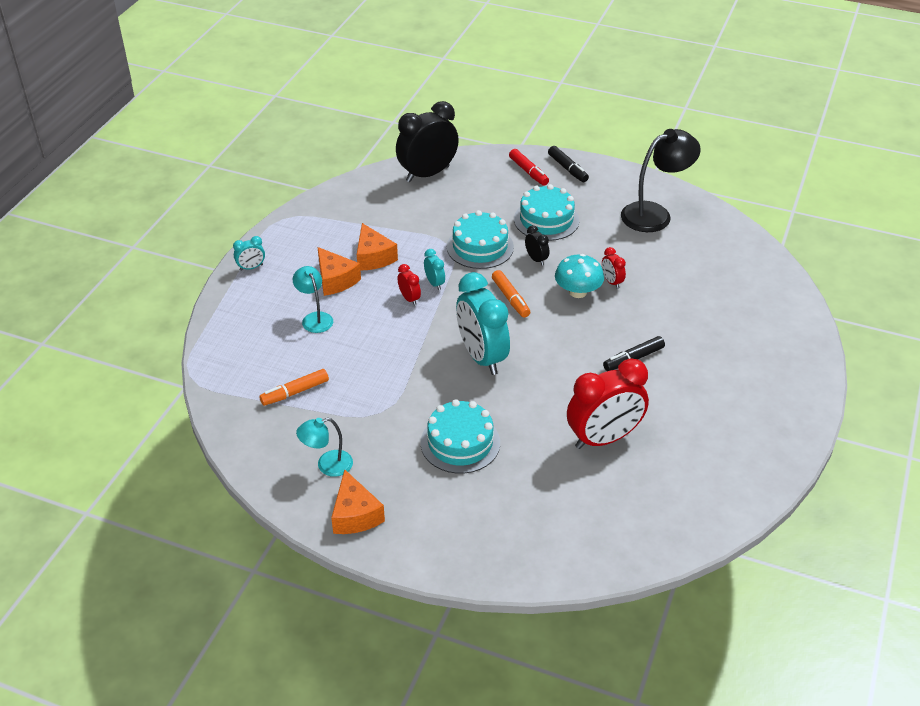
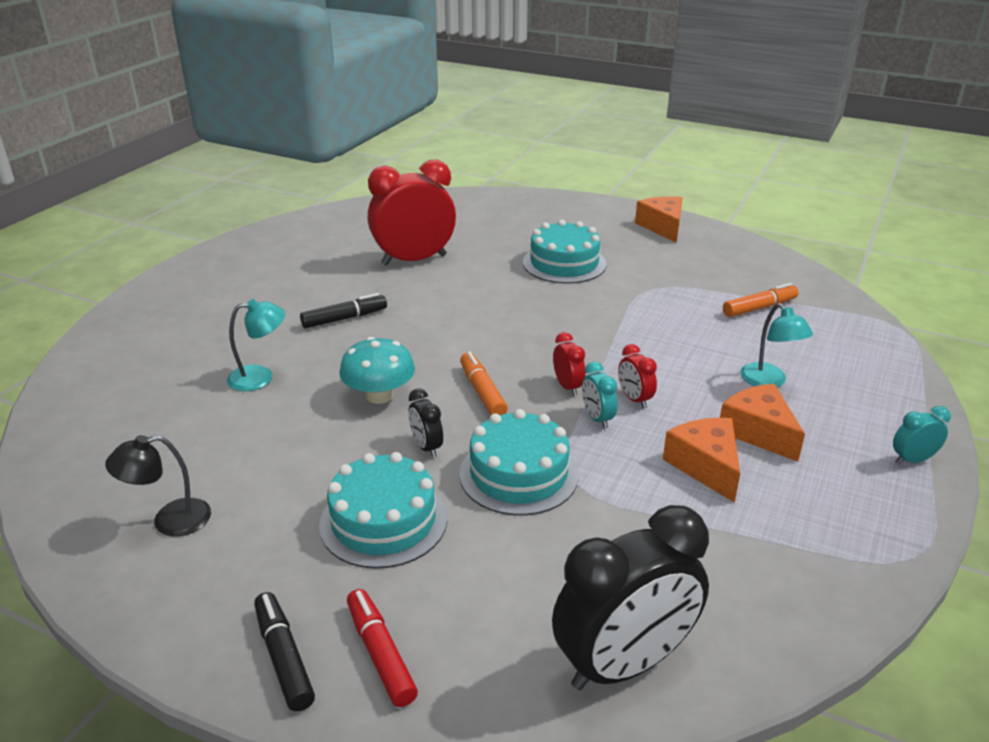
camera: 175 degrees left, 10 degrees down
(327, 465) = (699, 255): turquoise lamp -> turquoise lamp (260, 377)
(481, 357) = (533, 329): turquoise clock -> none
(611, 282) = (321, 406): red clock -> red clock (568, 387)
(655, 214) = (170, 521): black lamp -> black lamp, size x0.57

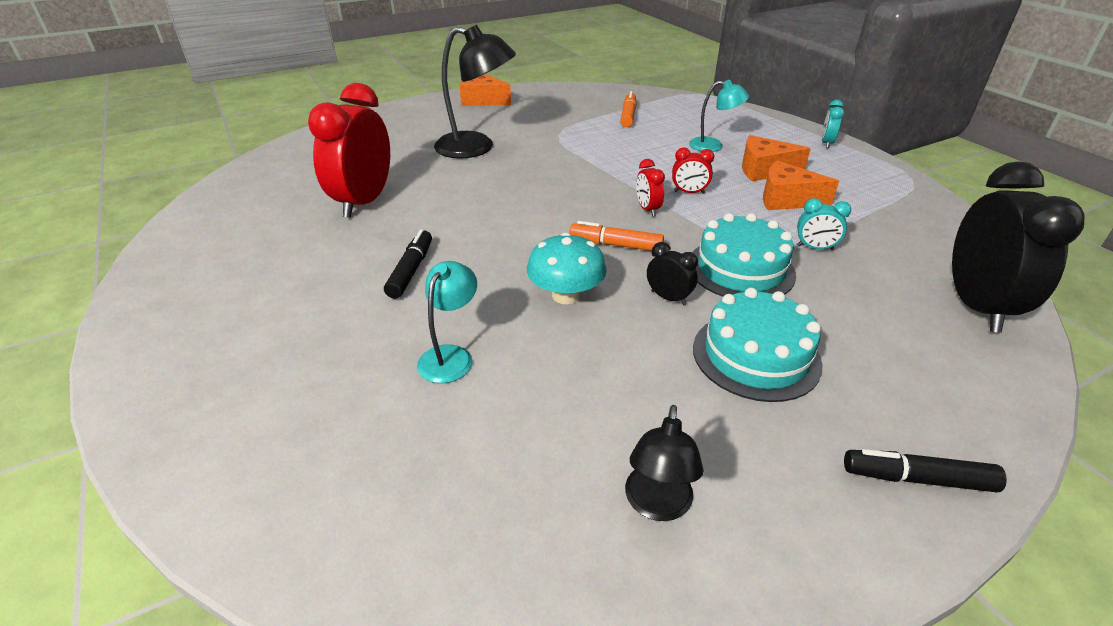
camera: 55 degrees left, 5 degrees up
(380, 654) = (930, 416): red marker -> none
(426, 447) = (668, 298): black clock -> black clock turned 150 degrees counterclockwise
(564, 263) = (476, 148): turquoise cake -> black lamp
(568, 387) = (647, 209): red clock -> red clock turned 120 degrees counterclockwise
(597, 418) = (699, 214): turquoise clock -> turquoise clock (815, 248)

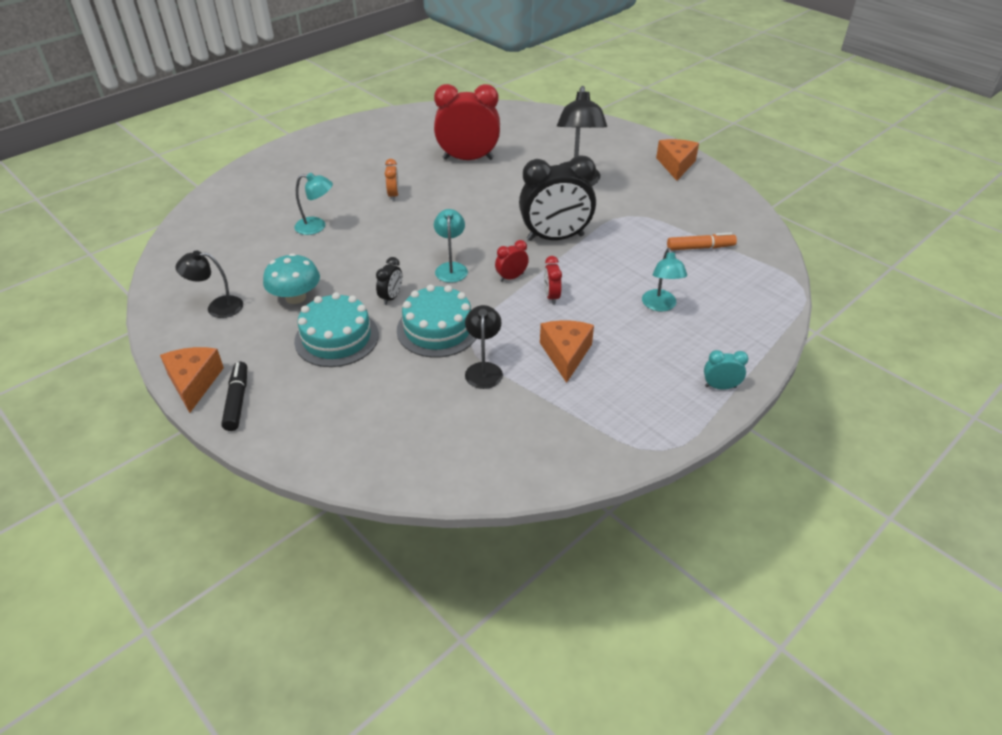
camera: 75 degrees right, 5 degrees up
(411, 270) = (393, 195): black marker -> orange clock
(566, 295) = (383, 255): turquoise mushroom -> turquoise mushroom (295, 297)
(615, 245) = (451, 268): orange marker -> turquoise lamp
(764, 170) = (622, 340): orange cheese -> orange cheese (194, 383)
(815, 248) = (484, 369): turquoise clock -> black lamp
(976, 306) = (422, 459): black clock -> black clock (555, 238)

